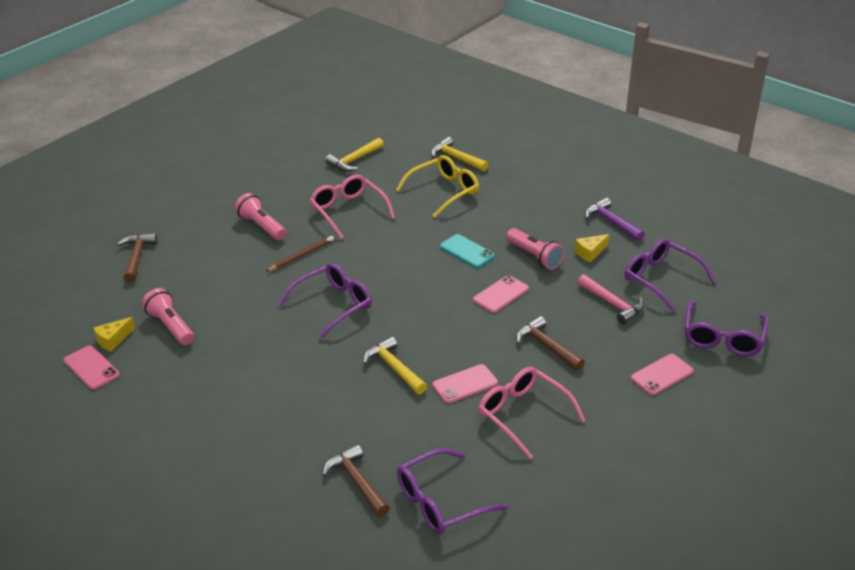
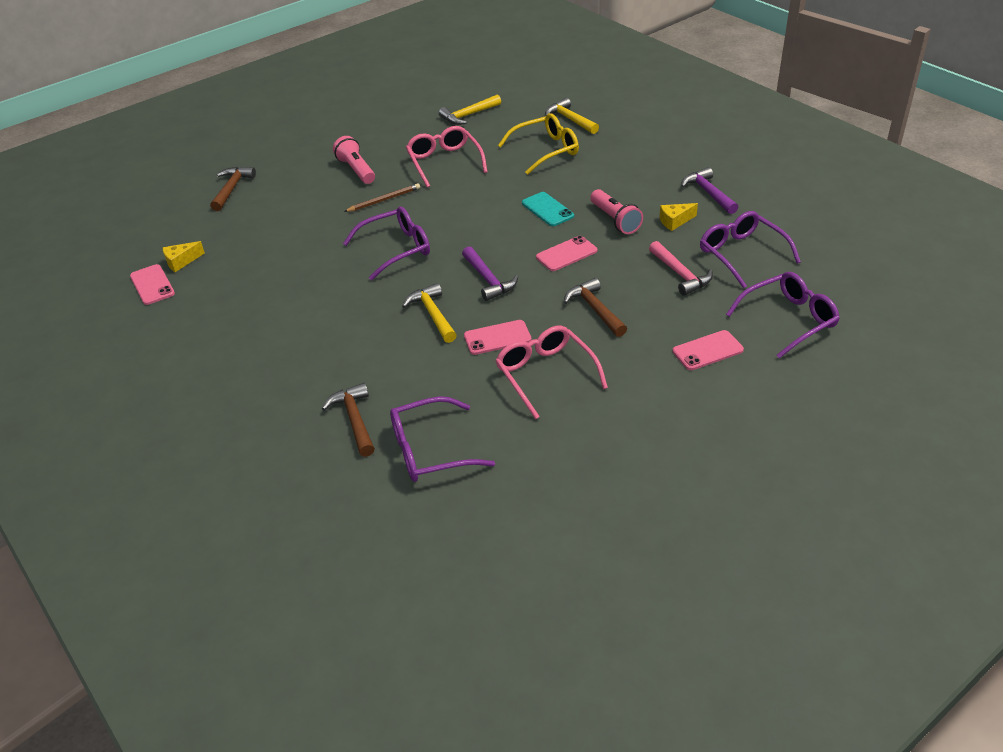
camera: 15 degrees right, 5 degrees up
(170, 326) = (237, 254): pink flashlight -> none
(435, 327) = (488, 280): none -> purple hammer
(723, 338) = (789, 320): purple glasses -> purple glasses turned 150 degrees counterclockwise

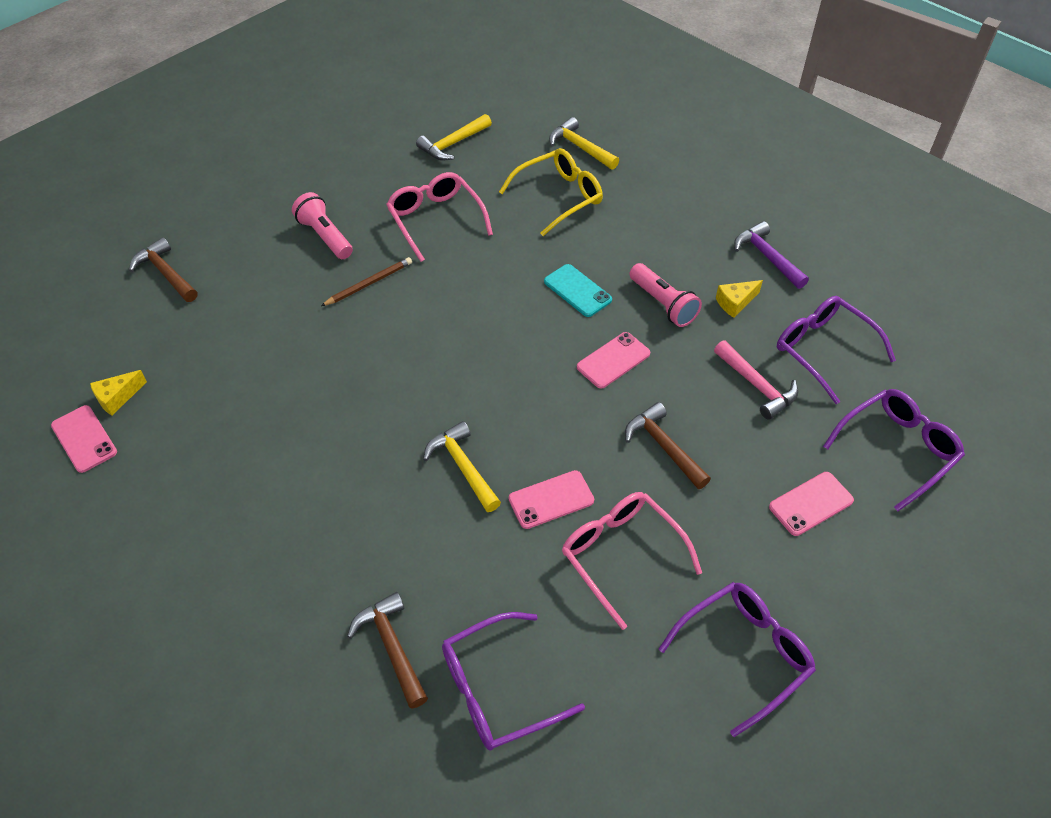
camera: 10 degrees left, 10 degrees up
(231, 189) = (166, 273): brown hammer -> brown hammer turned 45 degrees counterclockwise
(396, 249) = (398, 363): purple glasses -> purple glasses (744, 654)
(488, 280) = (523, 407): purple hammer -> none

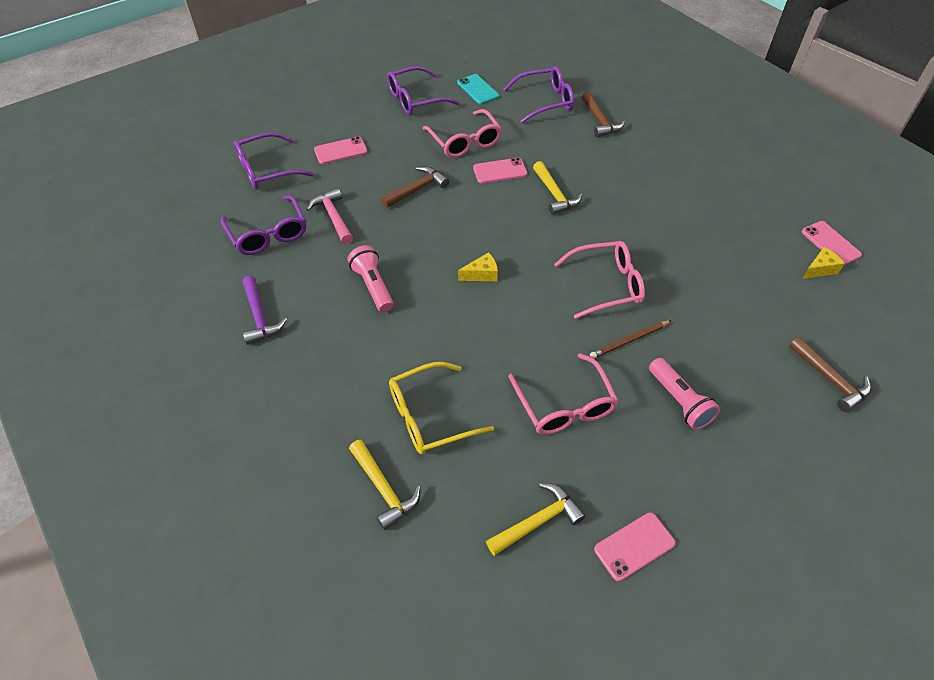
camera: 170 degrees left, 0 degrees up
(391, 341) = (606, 285): none -> pink glasses
(577, 290) = (441, 308): turquoise phone -> turquoise phone (477, 89)
(613, 360) = (431, 247): pink phone -> pink phone (634, 546)
(664, 447) = (417, 189): brown hammer -> brown hammer turned 105 degrees counterclockwise
(735, 303) = (313, 279): yellow cheese -> yellow cheese (482, 274)

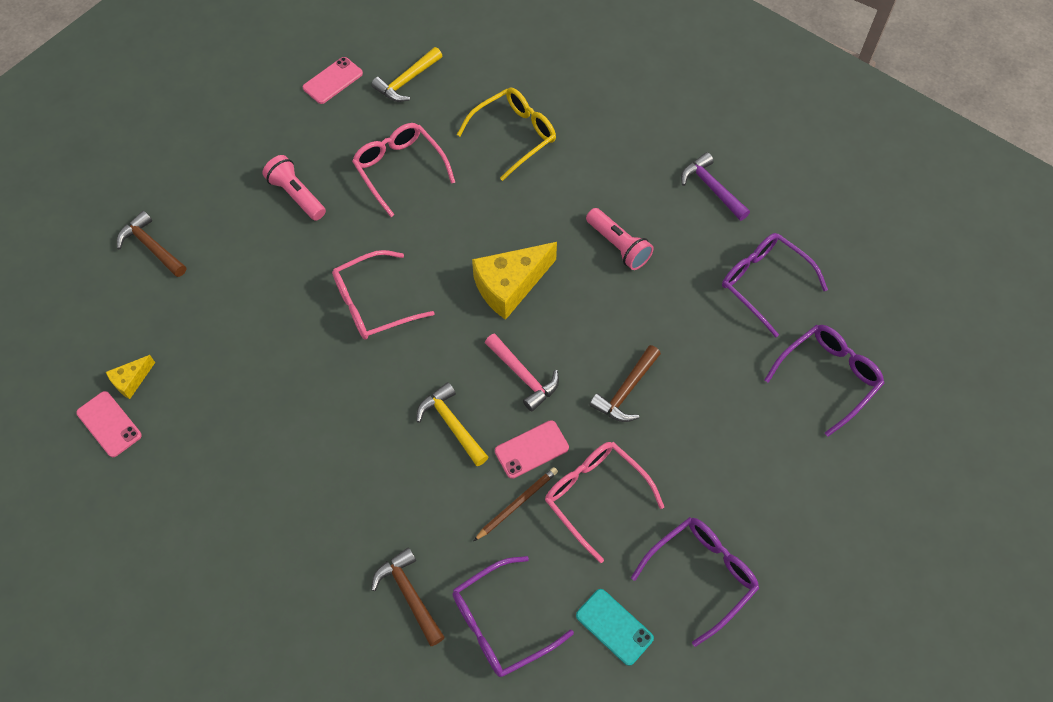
camera: 165 degrees right, 10 degrees up
(333, 217) = (705, 324): pink hammer -> pink hammer (523, 376)
(340, 151) = (754, 435): pink phone -> none
(384, 489) = (530, 77): yellow hammer -> none
(482, 274) = (510, 286): yellow cheese -> yellow cheese, size x2.01
(629, 341) = (345, 244): brown pencil -> brown pencil (517, 503)

